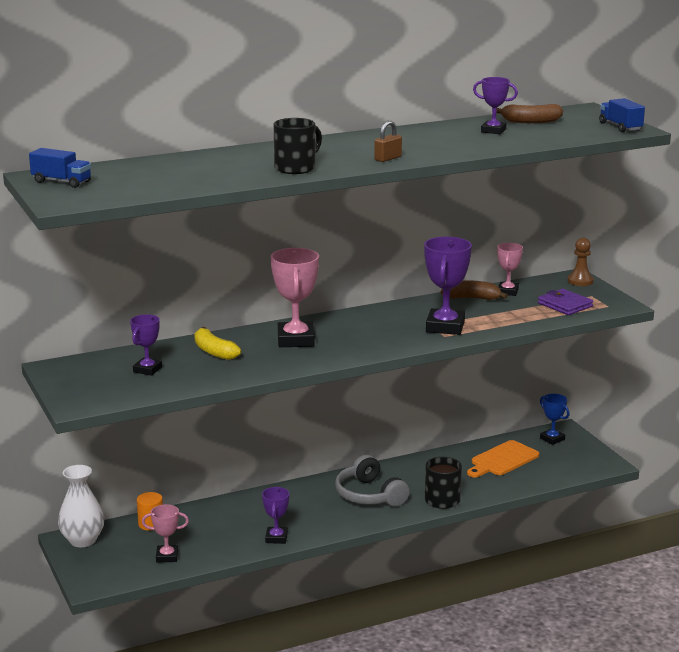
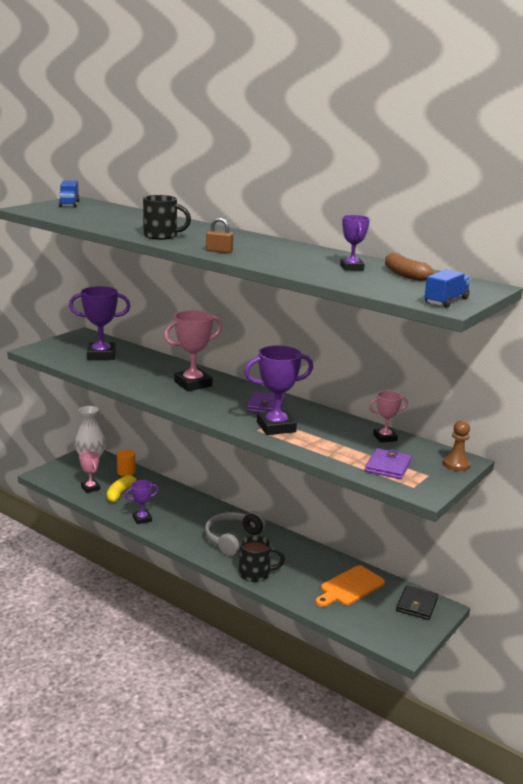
camera: 60 degrees right, 0 degrees up
(147, 369) = (101, 355): purple trophy -> purple trophy, size x1.73
(214, 352) = (147, 366): yellow banana -> yellow banana (120, 493)
(390, 320) = (266, 406): none -> purple wallet
(472, 298) = (350, 426): brown banana -> none
(502, 460) = (350, 587): orange cutting board -> orange cutting board turned 60 degrees counterclockwise
(552, 439) = (416, 605): blue trophy -> black wallet

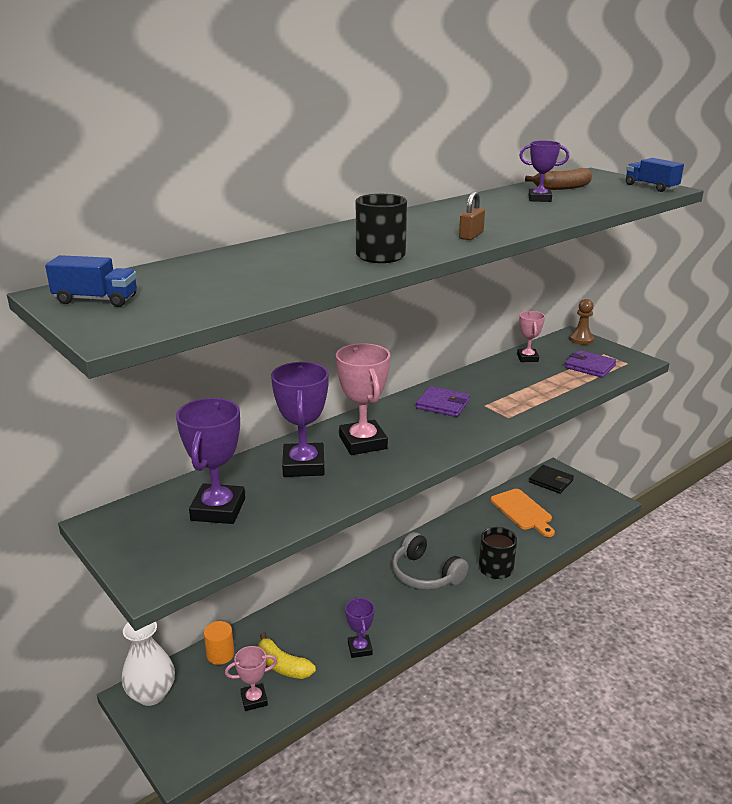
camera: 75 degrees left, 5 degrees up
(276, 427) = (501, 406): purple trophy -> purple trophy (303, 465)

